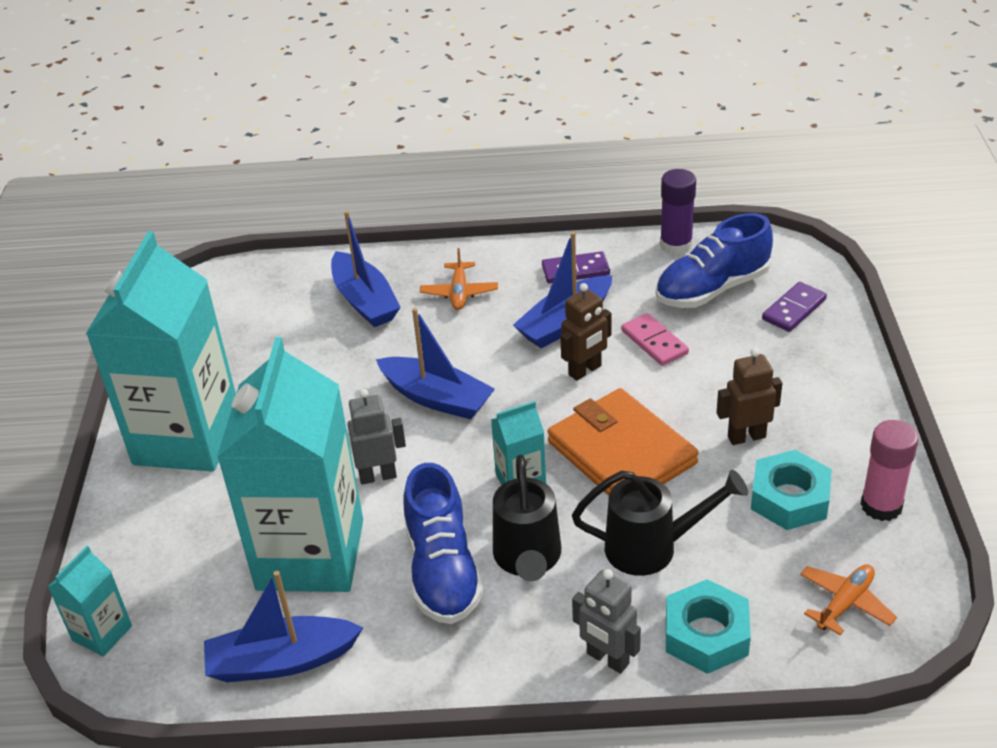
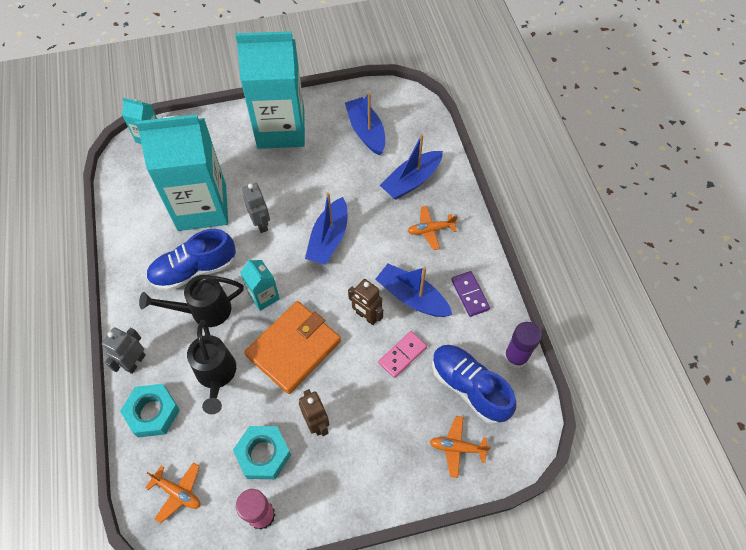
camera: 75 degrees right, 20 degrees up
(281, 661) = (133, 213): blue boat -> blue boat (366, 131)
(794, 309) = (457, 448): purple domino -> orange plane

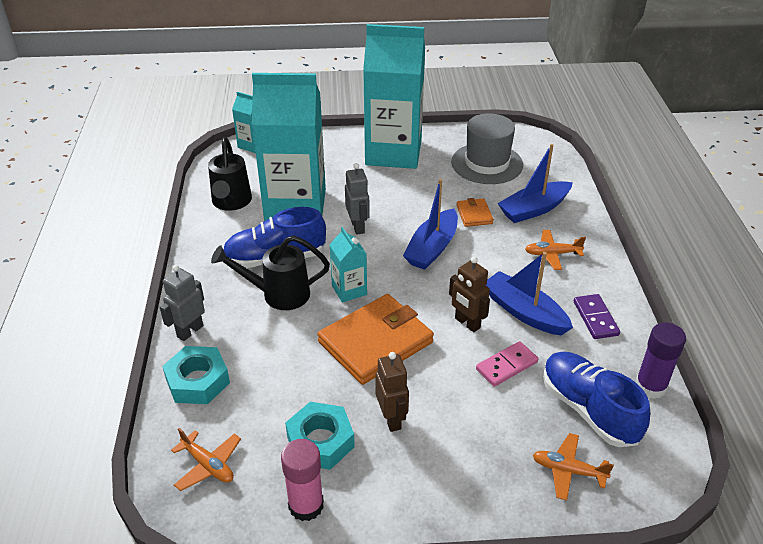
camera: 10 degrees right, 20 degrees down
(216, 375) = (280, 356): black watering can -> black watering can (231, 202)
(361, 194) = (474, 214): none -> orange wallet
(366, 131) = (487, 163): blue boat -> grey hat

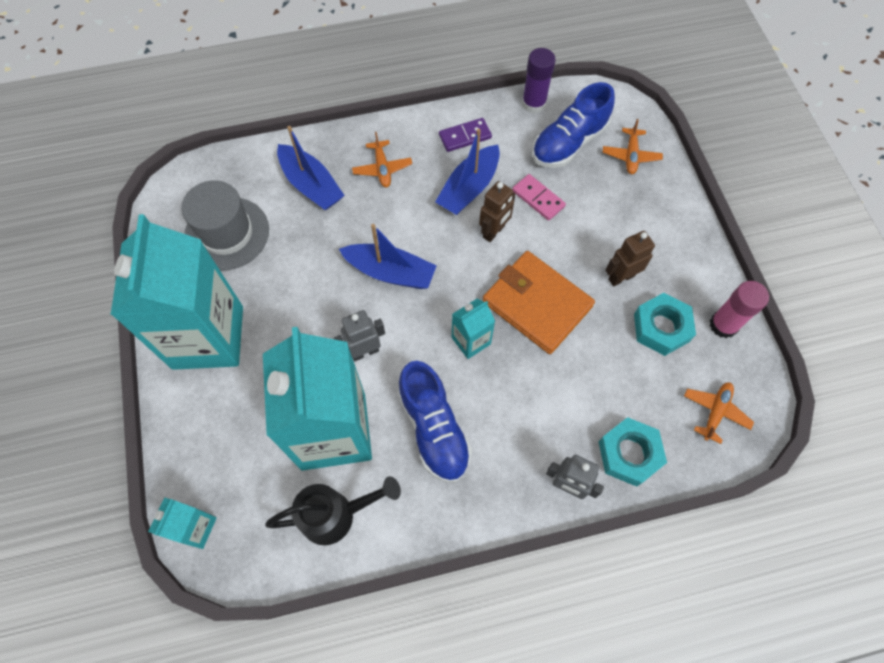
camera: 100 degrees left, 25 degrees up
(278, 294) = (492, 409): black watering can -> none
(474, 214) = (327, 239): orange wallet -> none

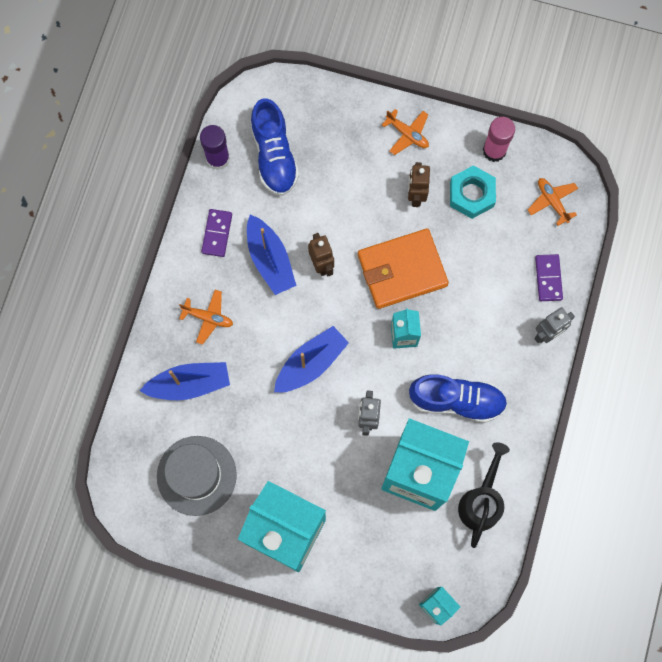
camera: 60 degrees left, 10 degrees up
(538, 198) = (312, 212): pink domino -> none
(629, 454) = (548, 278): turquoise nut -> purple domino
(631, 156) = (315, 117): orange plane -> orange plane (407, 134)

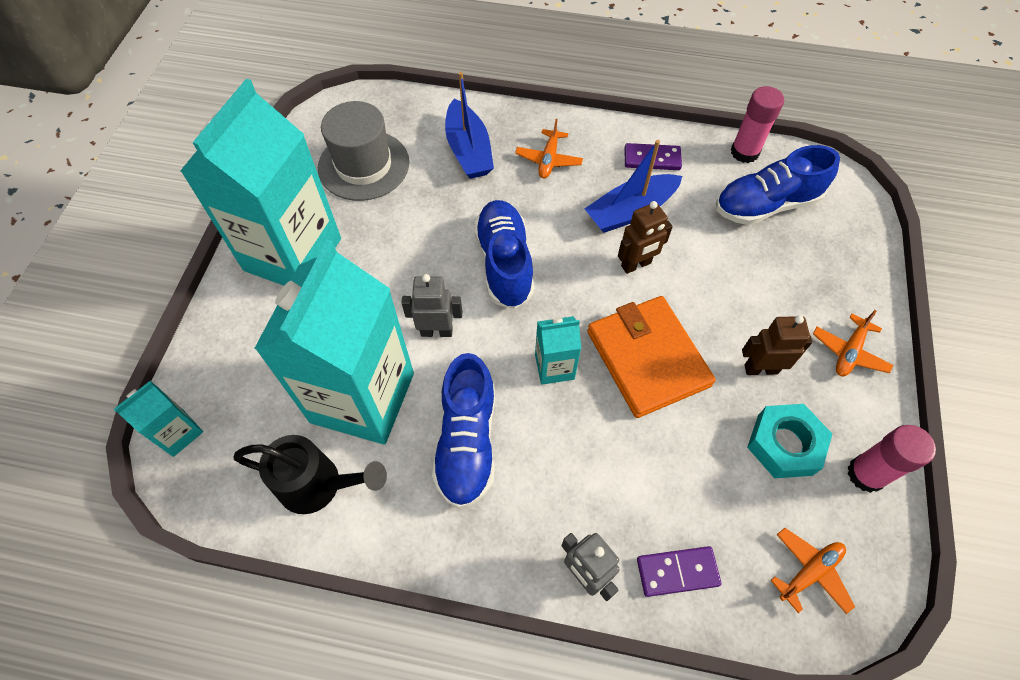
camera: 85 degrees right, 15 degrees down
(218, 159) = (744, 152): purple glue stick -> pink glue stick
(311, 363) = (504, 263): blue boat -> blue shoe

